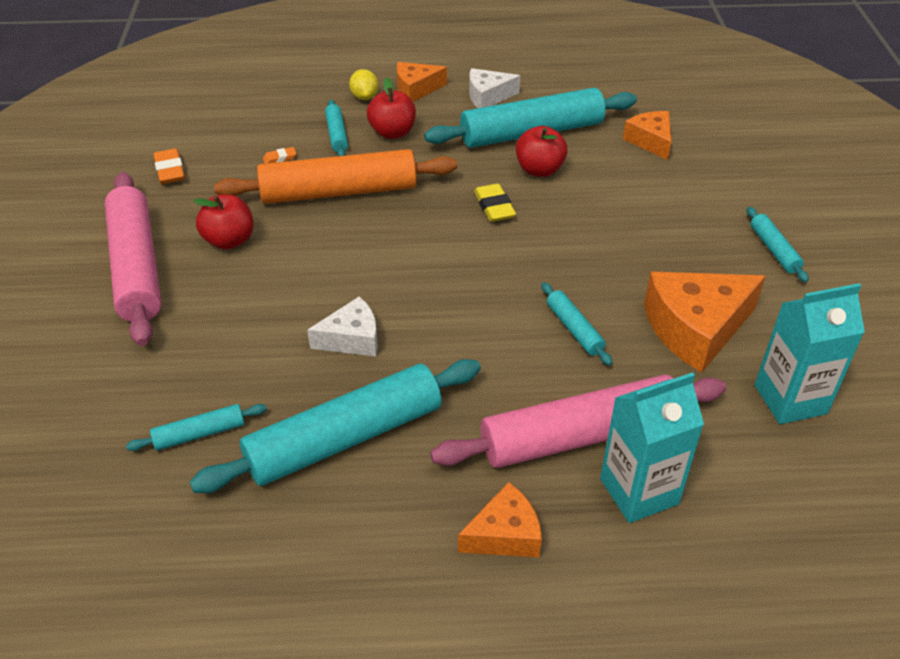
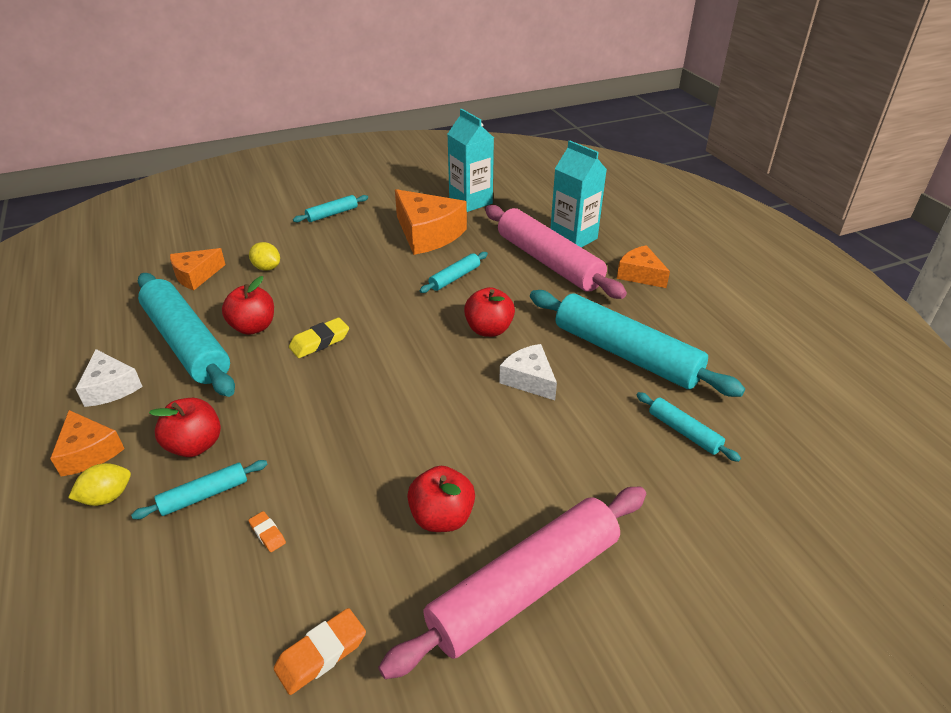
camera: 110 degrees left, 5 degrees down
(339, 191) = (324, 454): orange rolling pin -> none
(453, 331) = (489, 329): none -> red apple
(651, 186) = (267, 268): none -> yellow lemon

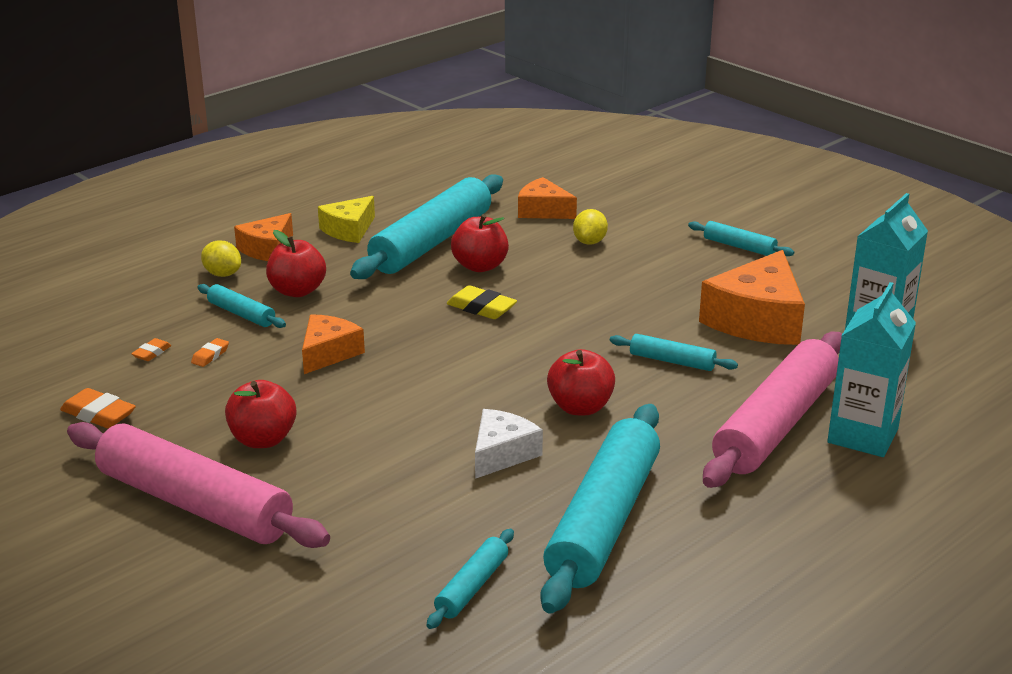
camera: 70 degrees right, 10 degrees down
(111, 387) = (349, 230): white cheese -> yellow cheese
(225, 585) = (152, 353): none -> orange eraser
(640, 275) = (814, 511): orange cheese -> orange cheese (328, 353)

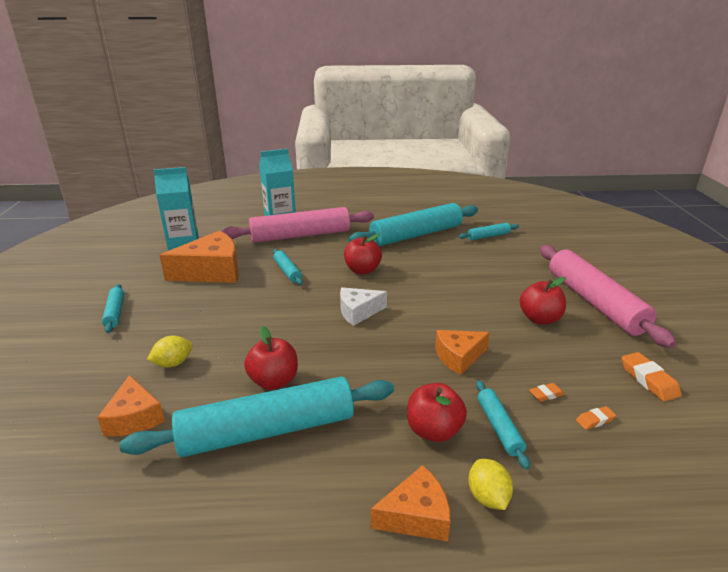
camera: 140 degrees left, 0 degrees up
(349, 230) = (310, 498): yellow cheese -> none
(481, 308) = (325, 344): yellow eraser -> none
(502, 454) = (424, 267): white cheese -> white cheese (358, 312)

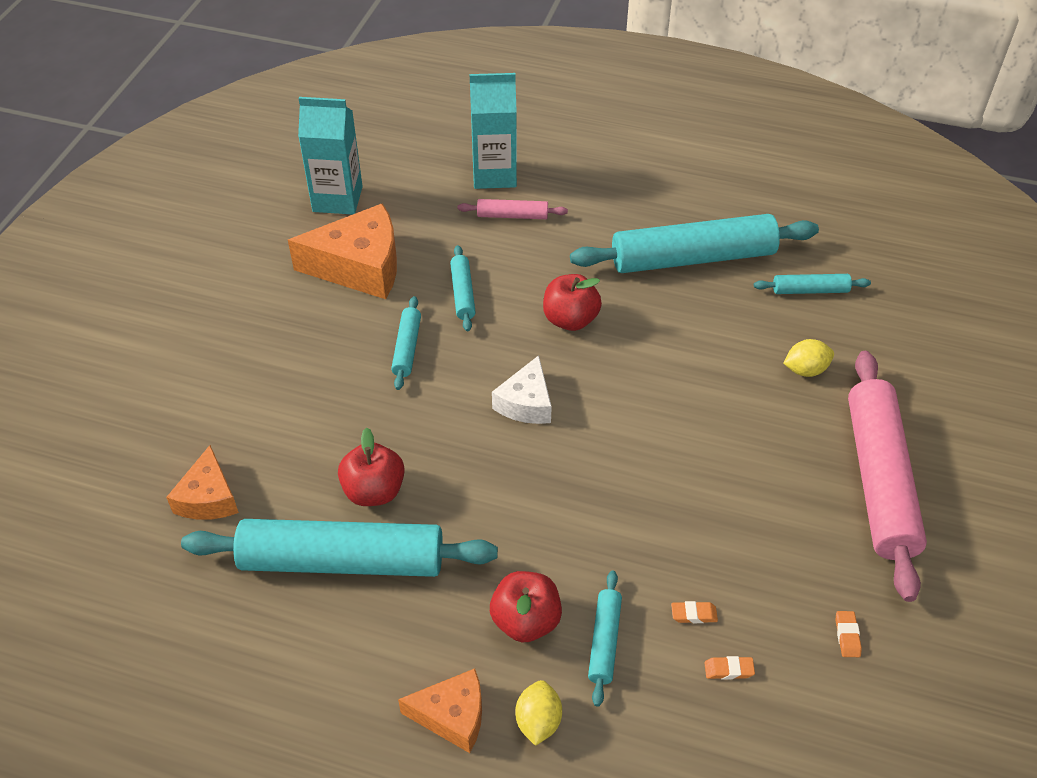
camera: 20 degrees right, 20 degrees up
(115, 312) = (220, 318): turquoise rolling pin -> turquoise rolling pin (407, 348)
(173, 363) = (268, 427): yellow lemon -> yellow lemon (805, 370)
(300, 236) = (512, 216): pink rolling pin -> pink rolling pin, size x0.45
(358, 312) = (526, 403): white cheese -> white cheese turned 75 degrees counterclockwise
(458, 357) = (618, 521): orange cheese -> none
(539, 319) = (773, 488): red apple -> none
(648, 380) = (847, 636): orange eraser -> orange eraser, size x0.57

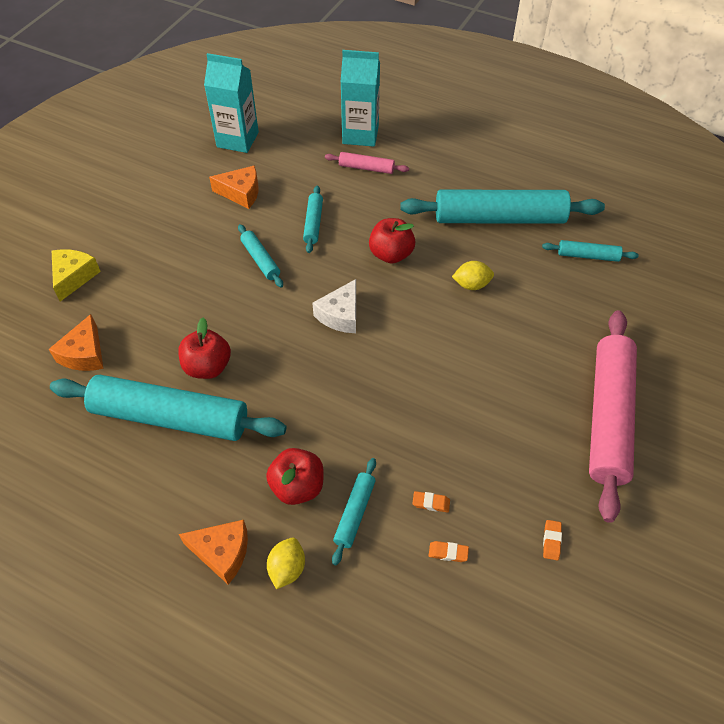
camera: 10 degrees right, 5 degrees up
(167, 402) = (74, 277): none -> yellow cheese
(360, 266) = (241, 193): orange cheese -> orange cheese, size x0.59
(407, 348) = (261, 260): turquoise rolling pin -> turquoise rolling pin turned 45 degrees counterclockwise
(805, 370) = (569, 319): yellow lemon -> yellow lemon (471, 285)

